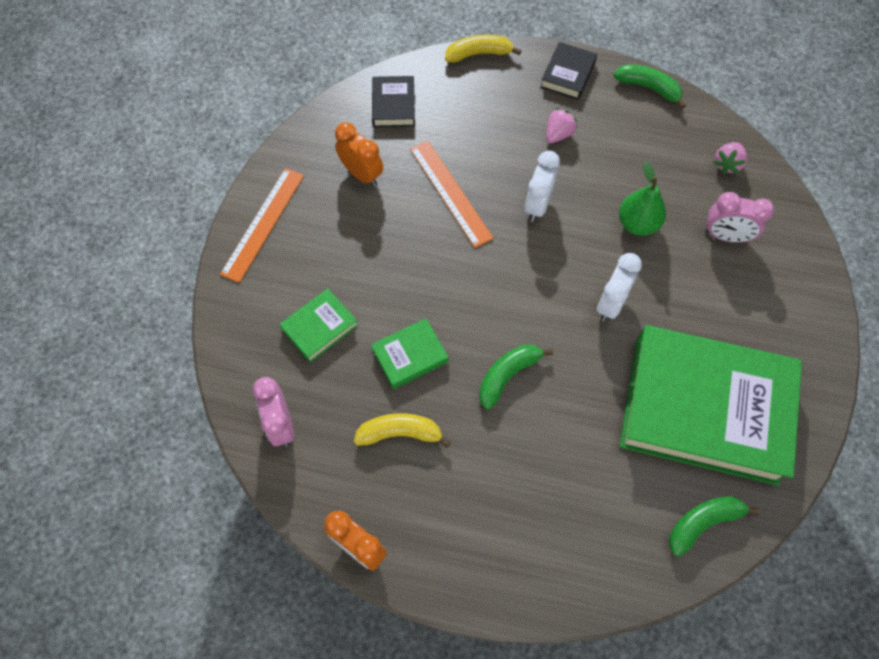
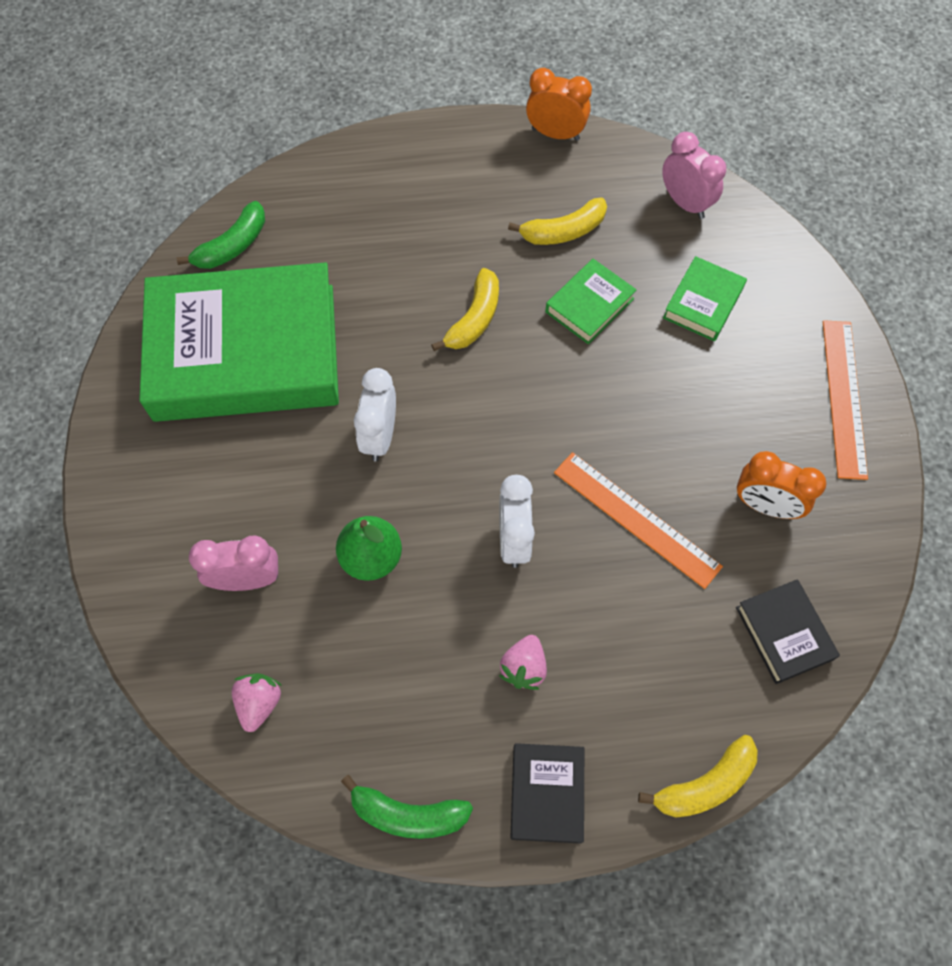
camera: 160 degrees right, 0 degrees up
(507, 375) = (474, 319): green banana -> yellow banana

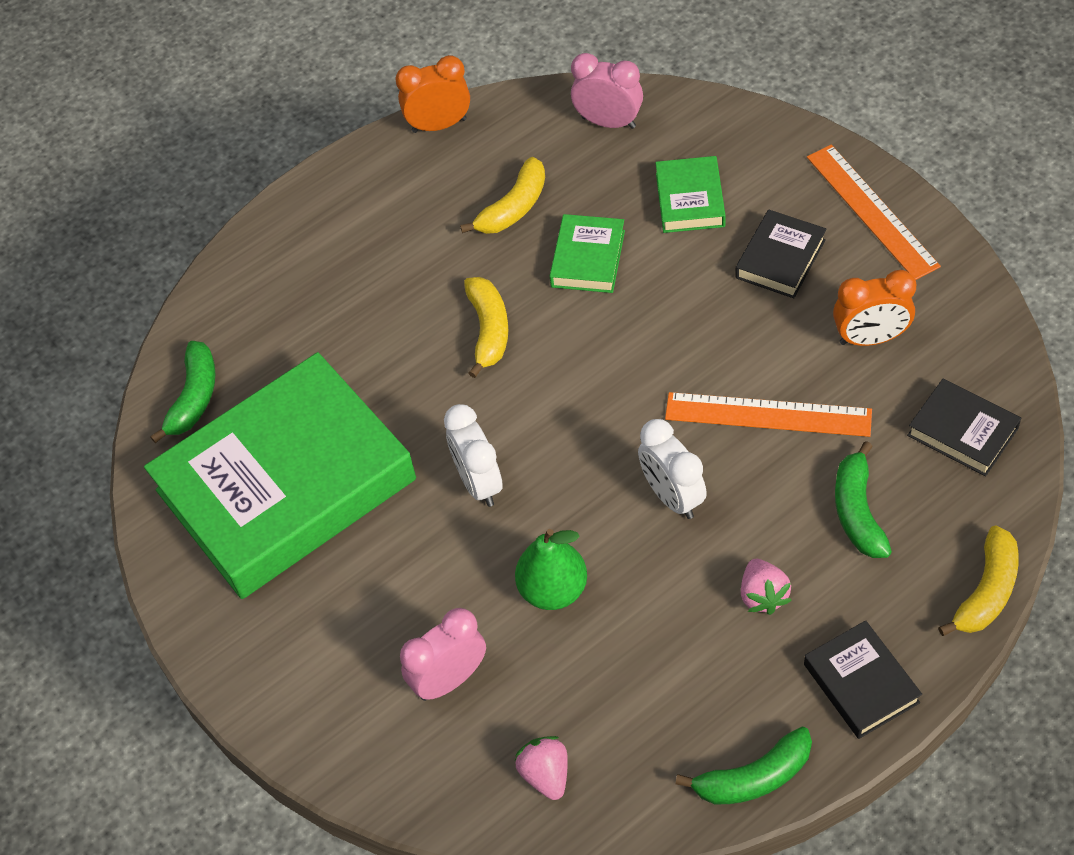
camera: 25 degrees left, 10 degrees down
(649, 646) = (857, 511): none -> green banana
(739, 394) = (780, 259): none -> black book

